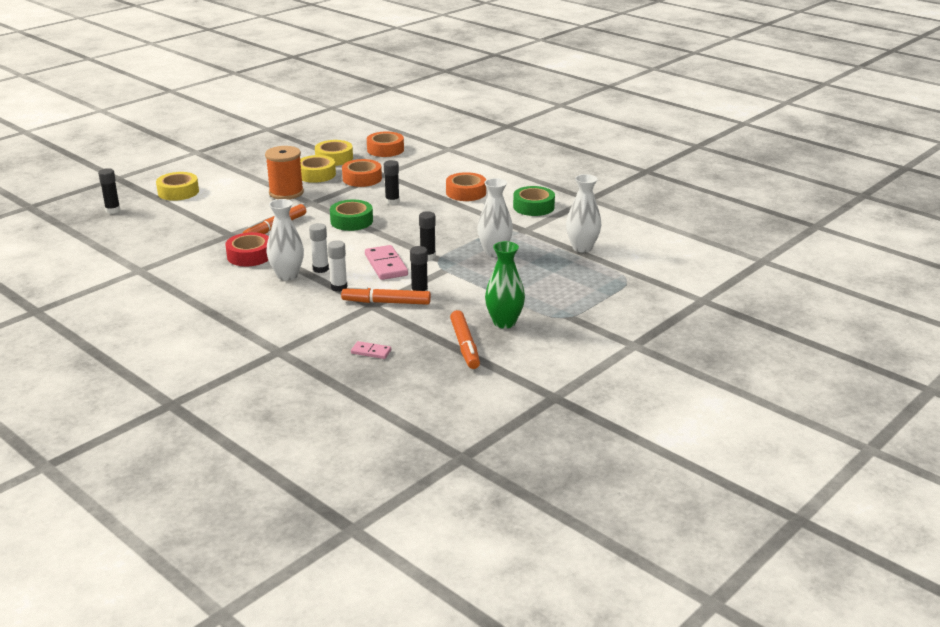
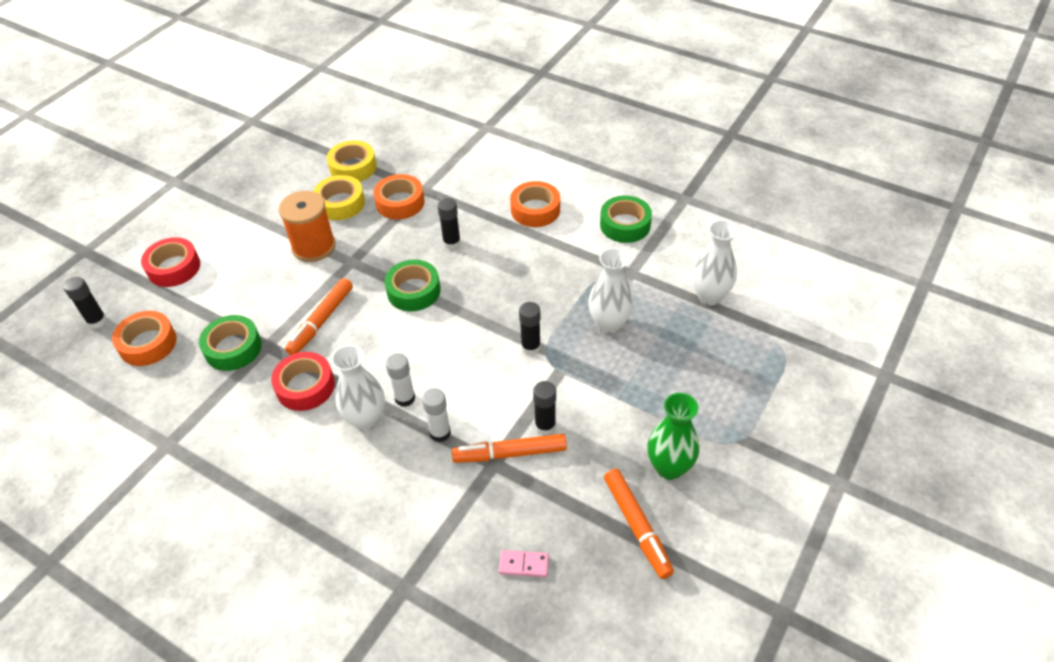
camera: 10 degrees left, 20 degrees up
(178, 192) = (174, 268): yellow tape -> red tape
(205, 233) = (233, 348): none -> green tape
(385, 149) = (411, 140): orange tape -> orange tape (148, 344)
(386, 265) = (485, 375): pink domino -> none

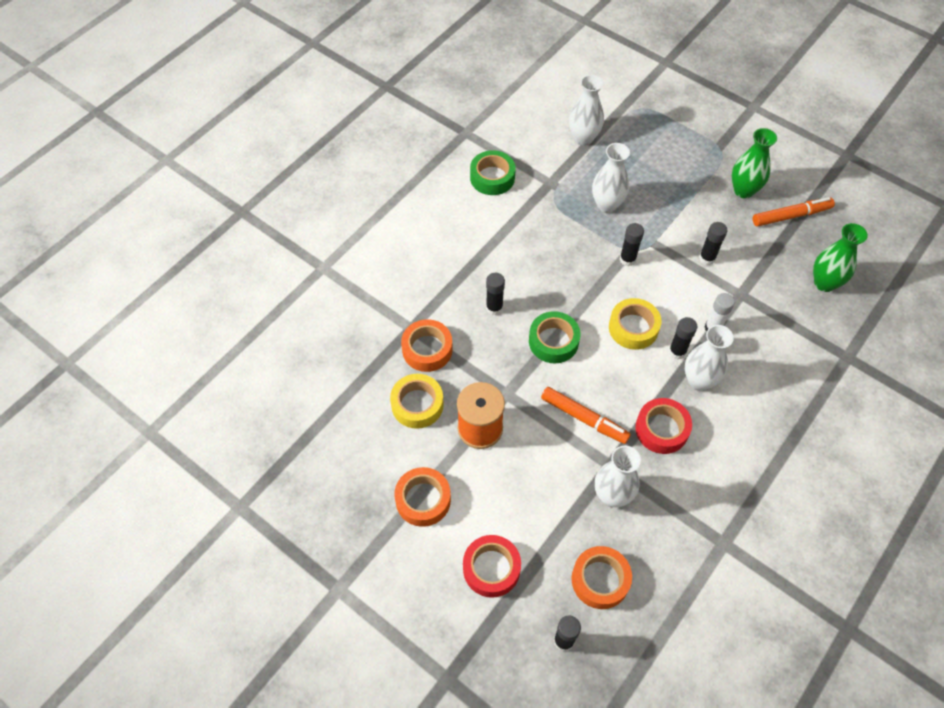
camera: 85 degrees left, 10 degrees up
(233, 348) = (612, 495): green tape -> white vase
(353, 167) = (360, 393): yellow tape -> yellow tape (633, 328)
(405, 398) = (677, 351): white glue stick -> black glue stick
(510, 453) = (732, 283): orange marker -> none
(524, 565) = (824, 283): pink domino -> green vase
(535, 210) = (460, 239): orange tape -> orange tape (423, 500)

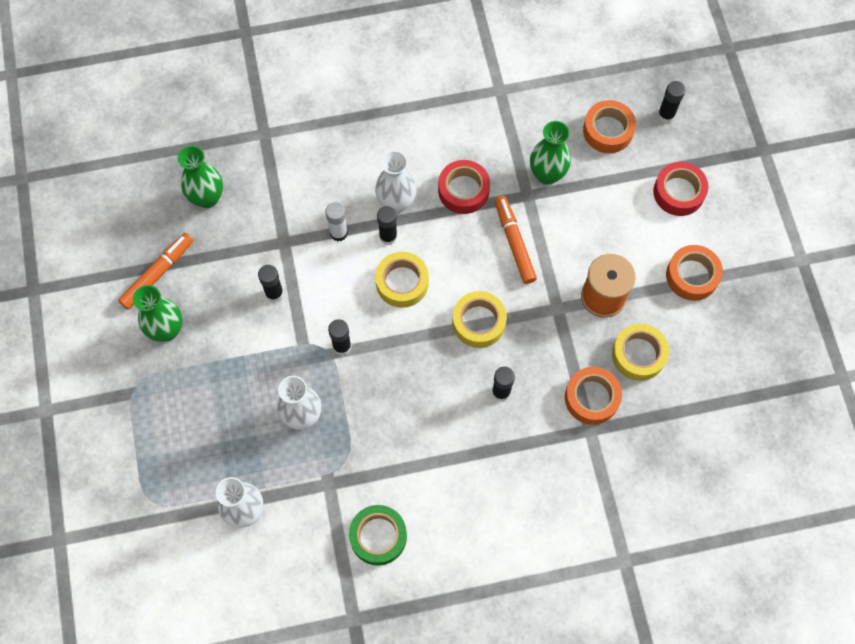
camera: 140 degrees left, 10 degrees up
(553, 341) = (479, 322): green tape -> yellow tape
(612, 495) = (547, 174): white vase -> green vase
(791, 216) = (158, 273): orange marker -> orange marker turned 105 degrees clockwise

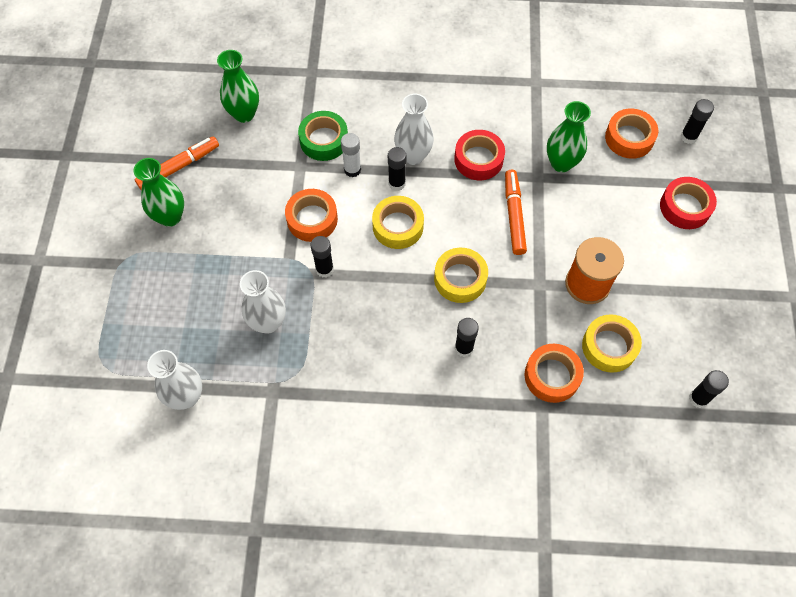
camera: 15 degrees right, 5 degrees down
(274, 293) = (277, 208): black glue stick -> black glue stick (698, 398)
(378, 536) = (304, 454): green tape -> green tape (324, 140)
(692, 276) = (680, 286): orange tape -> orange tape (312, 219)

